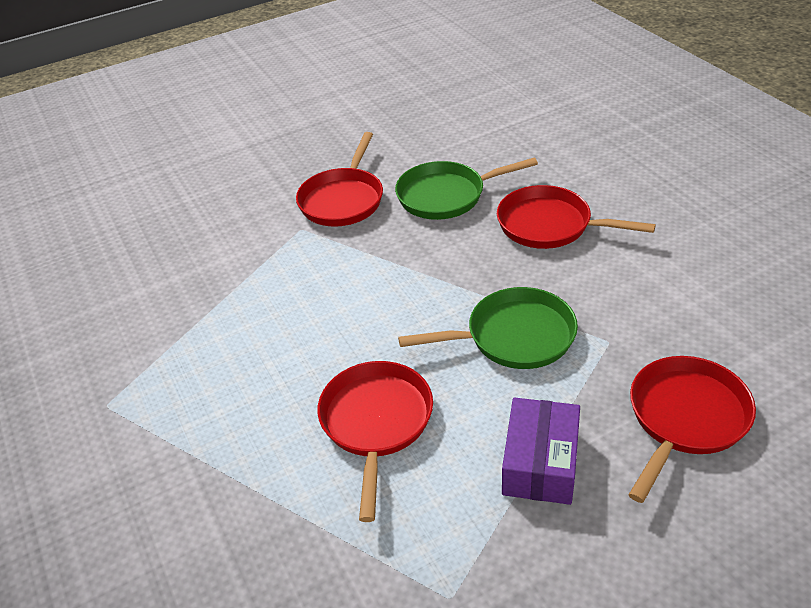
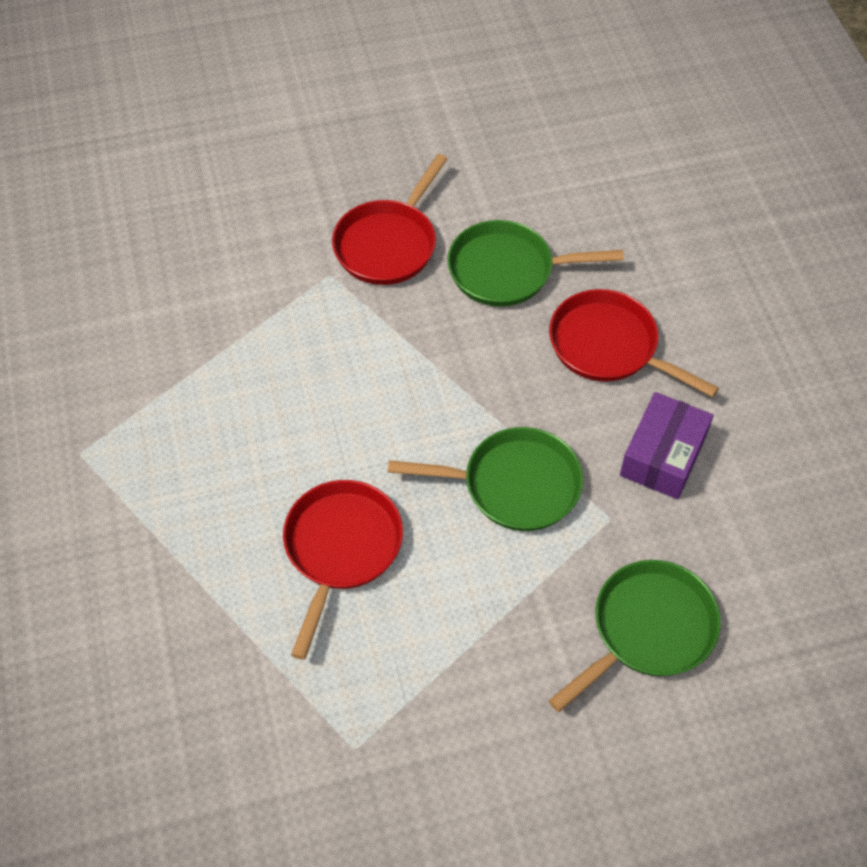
camera: 10 degrees right, 15 degrees up
(540, 463) = (486, 638): purple box -> purple box (663, 456)
(685, 419) = (647, 630): red pan -> green pan

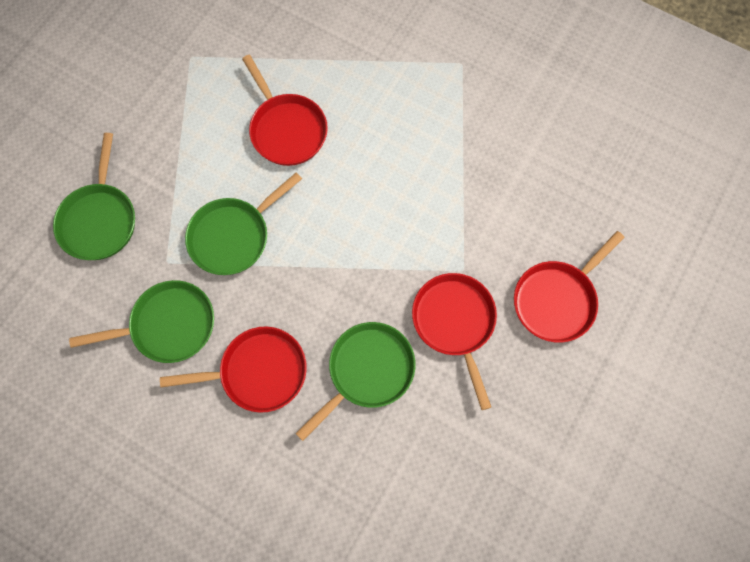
camera: 135 degrees right, 15 degrees up
(281, 192) = (557, 299): none -> red pan
(663, 456) = (167, 325): purple box -> green pan

